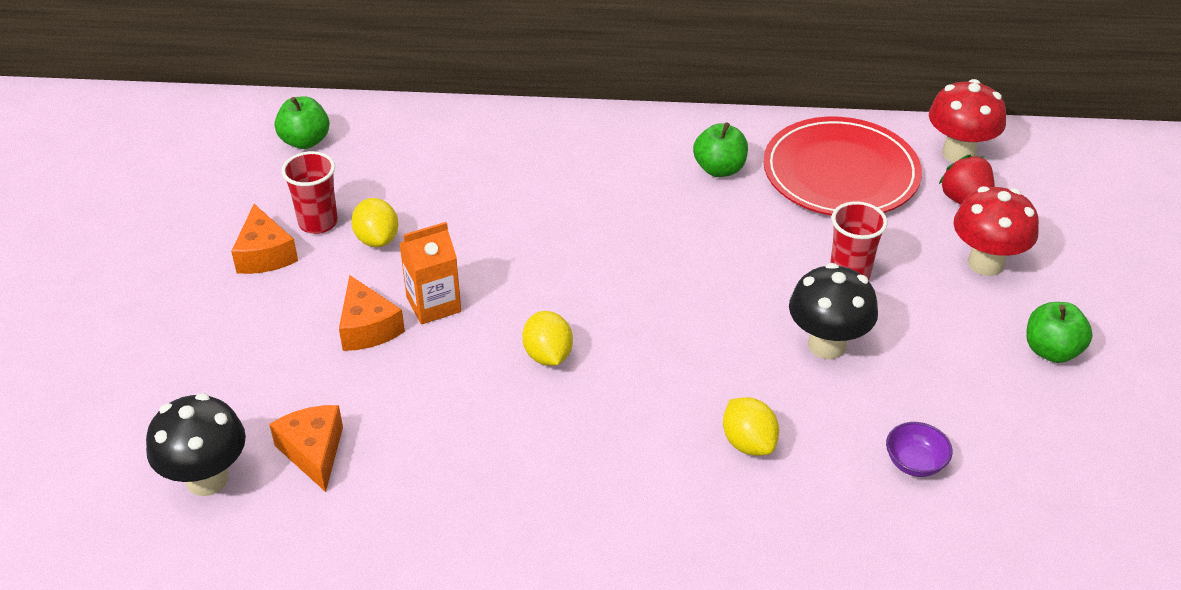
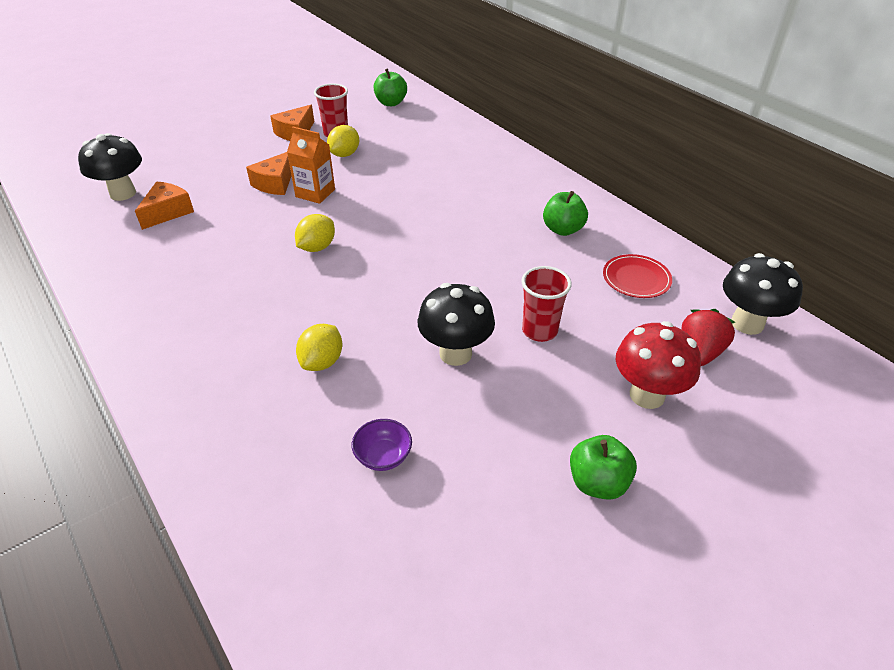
camera: 50 degrees right, 0 degrees up
(840, 173) = (636, 279): red plate -> red plate, size x0.50
(958, 154) = (747, 323): red mushroom -> black mushroom

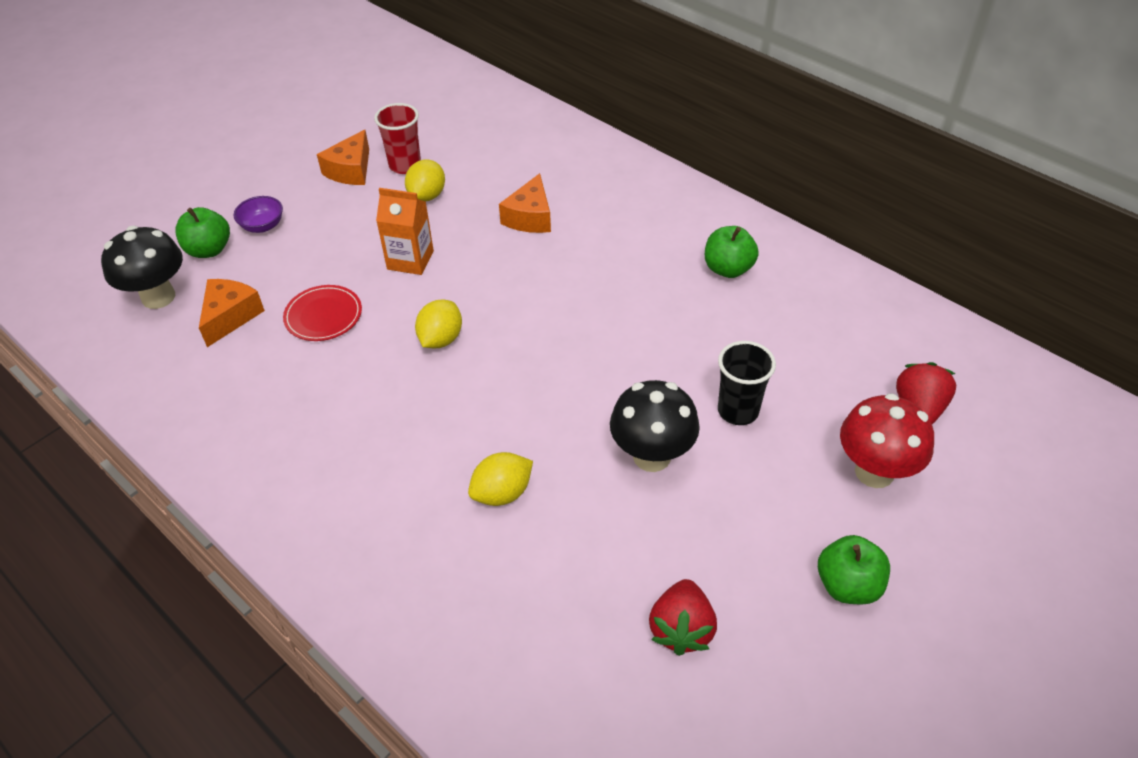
camera: 10 degrees left, 5 degrees up
(275, 183) = (353, 253): orange cheese -> orange cheese (530, 217)
(322, 362) = (502, 493): yellow lemon -> yellow lemon turned 45 degrees clockwise
(383, 456) = (611, 597): purple bowl -> purple bowl (263, 226)
(391, 103) = (460, 106): green apple -> green apple (209, 250)
(435, 493) = (681, 629): none -> red strawberry
(539, 331) = (738, 411): red cup -> black cup
(636, 279) = (828, 324): red plate -> red plate (323, 316)
(747, 323) = (961, 363): black mushroom -> none

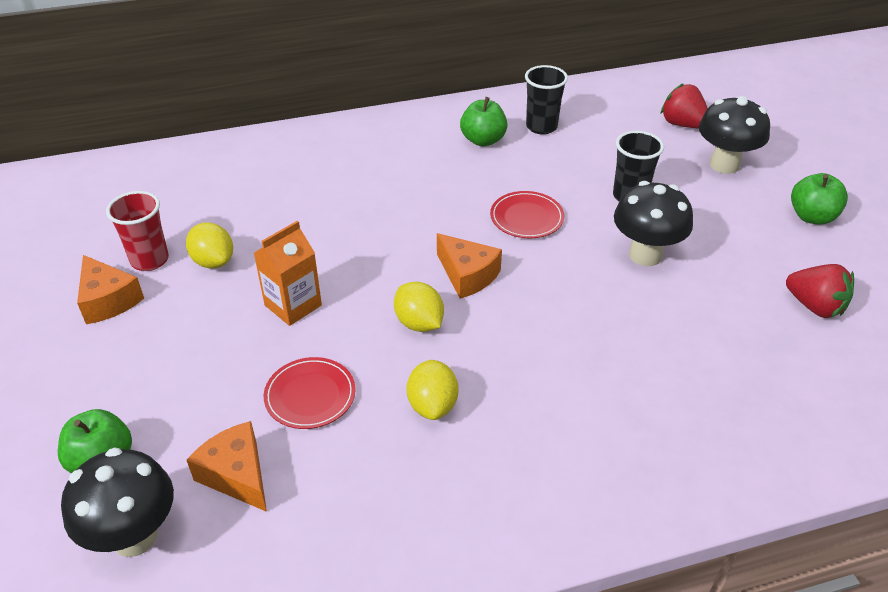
camera: 60 degrees left, 5 degrees down
(263, 226) = (115, 400): purple bowl -> none
(502, 493) = (630, 351): yellow lemon -> yellow lemon (432, 405)
(530, 217) = (316, 211): orange cheese -> orange cheese (467, 275)
(635, 348) = (526, 218): none -> red plate
(793, 299) = (541, 127): none -> black cup
(874, 472) = (724, 164): red mushroom -> black mushroom

